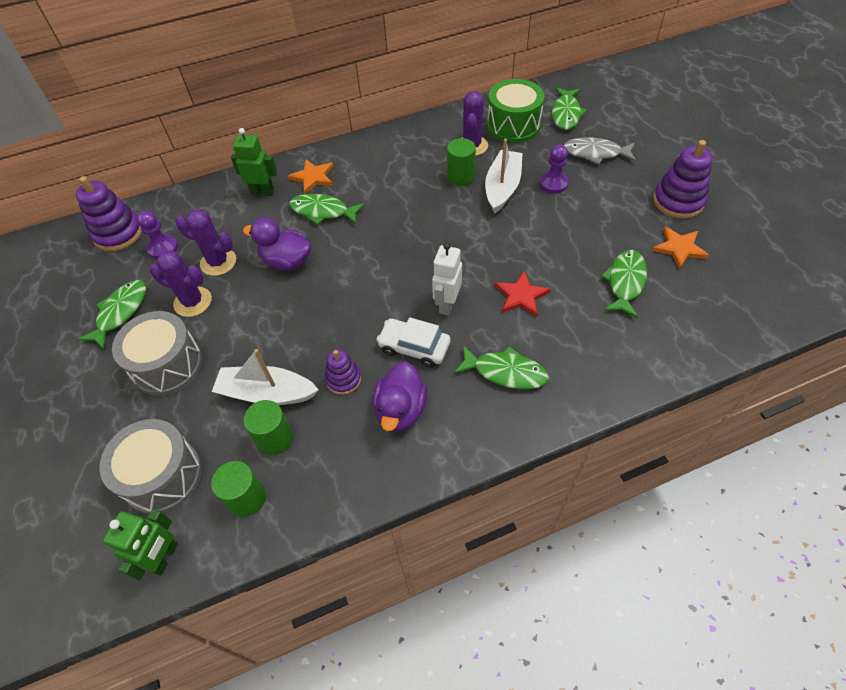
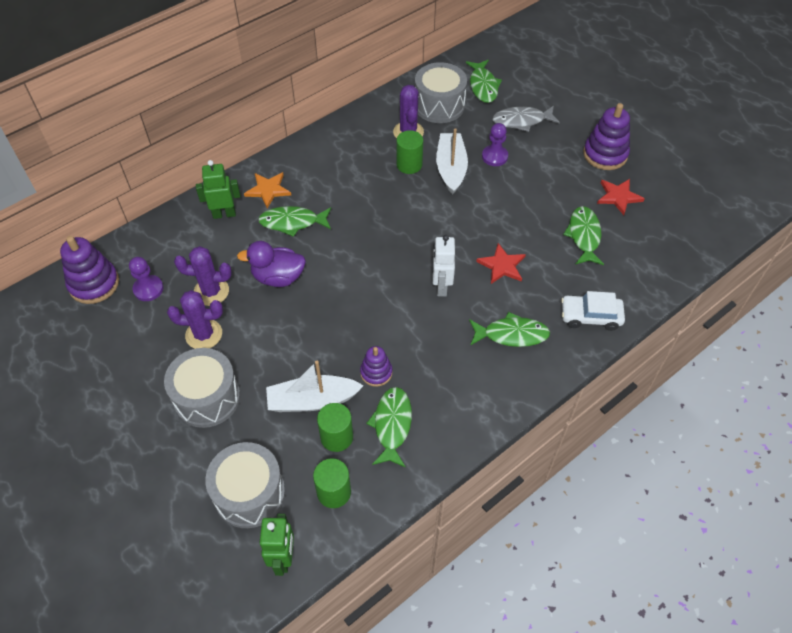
camera: 20 degrees left, 0 degrees up
(121, 312) = (136, 360): green fish -> green fish (392, 425)
(401, 410) = (436, 387): purple duck -> none
(414, 347) = (427, 331): white car -> white car (590, 316)
(513, 125) = (439, 105): green drum -> grey drum
(679, 248) = (618, 197): orange star -> red star

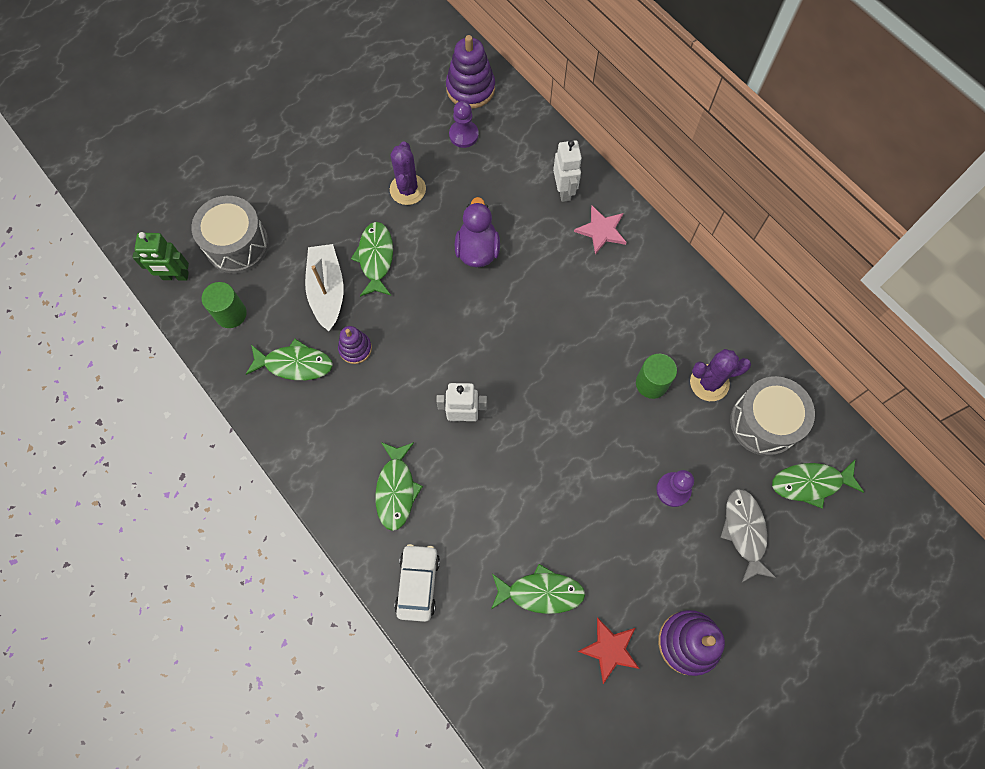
camera: 90 degrees right, 15 degrees up
(207, 397) = (337, 200): grey drum -> none
(211, 291) = (459, 190): purple cactus -> none
(224, 214) = (564, 190): green robot -> white robot
(268, 190) = (601, 230): orange star -> pink star
(292, 222) = (554, 258): green fish -> green fish (376, 258)
(336, 437) = (286, 314): green cylinder -> none
(451, 168) = (648, 433): white boat -> none
(502, 265) = (493, 486): red star -> none

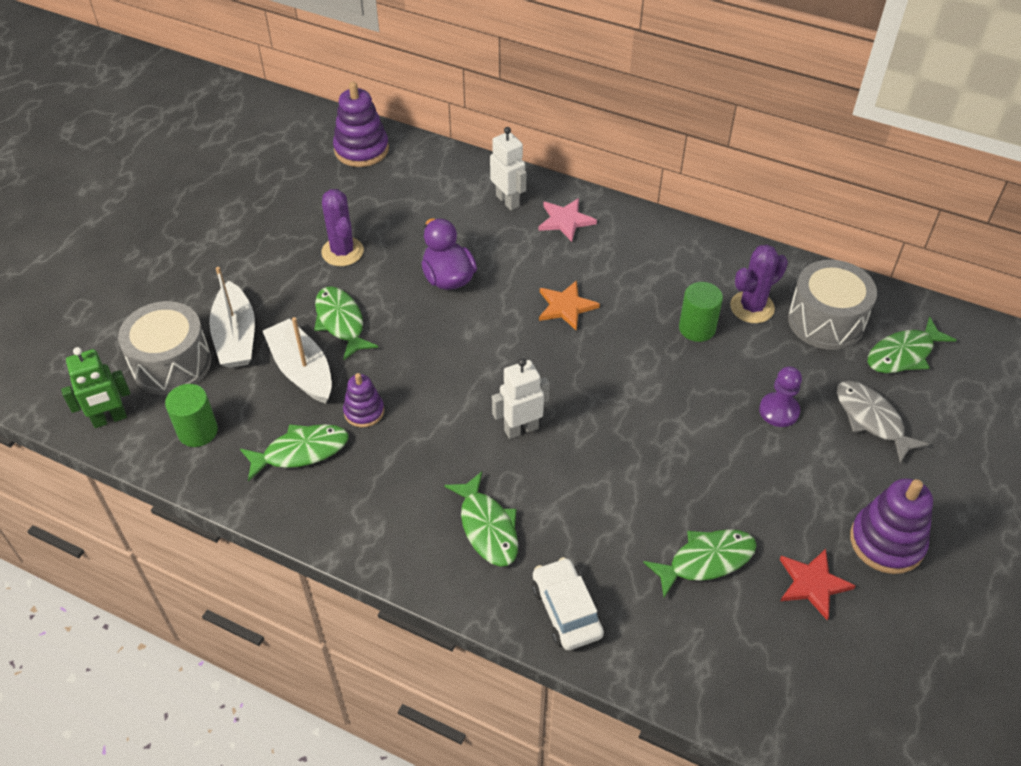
camera: 25 degrees left, 20 degrees down
(293, 239) = (236, 337): none -> white boat
(463, 135) = (376, 188): purple pawn -> none
(556, 317) = (566, 307): none -> orange star

